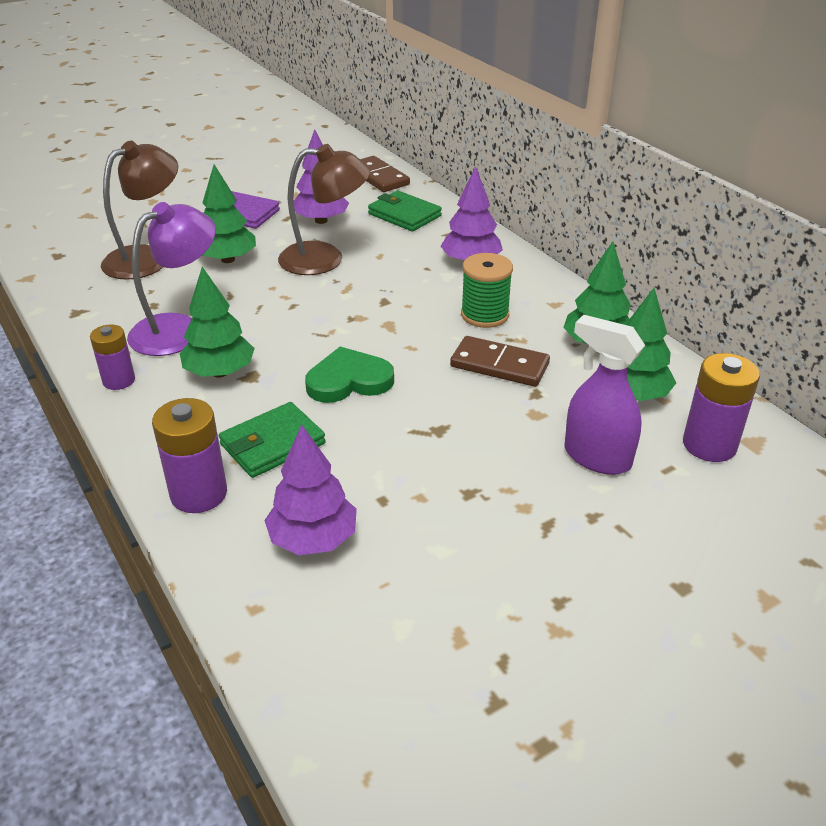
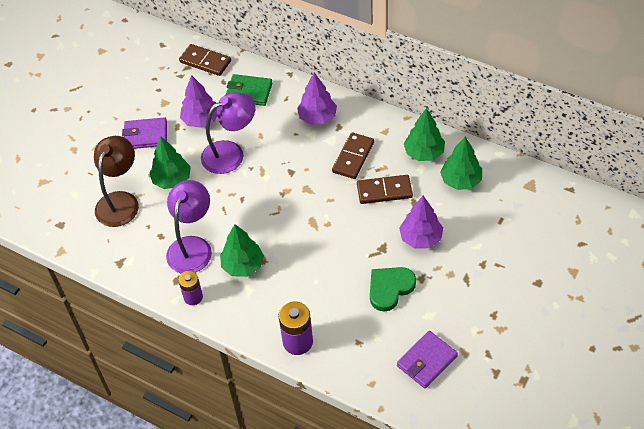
camera: 25 degrees left, 15 degrees up
(272, 444) = (309, 296): green wallet -> none
(313, 539) = (370, 338): purple tree -> purple tree (421, 238)
(325, 259) = (231, 153): brown lamp -> purple lamp
(349, 380) = (315, 238): green heart -> green heart (390, 288)
(379, 619) = (427, 361): none -> purple wallet
(484, 315) = (353, 157): green spool -> brown domino
(596, 457) = (465, 229): purple spray bottle -> none
(709, 445) = (511, 197): purple battery -> none

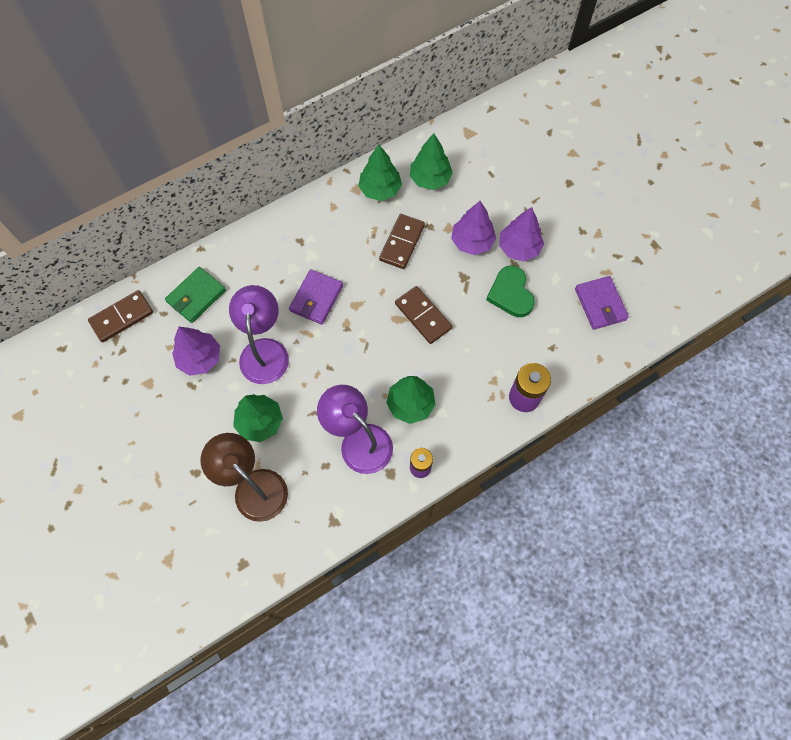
camera: 65 degrees left, 15 degrees up
(146, 135) = (181, 422): purple wallet -> purple wallet (316, 298)
(317, 117) = (275, 252): purple tree -> purple tree (518, 248)
(353, 157) = (345, 247): brown domino -> brown domino (423, 316)

